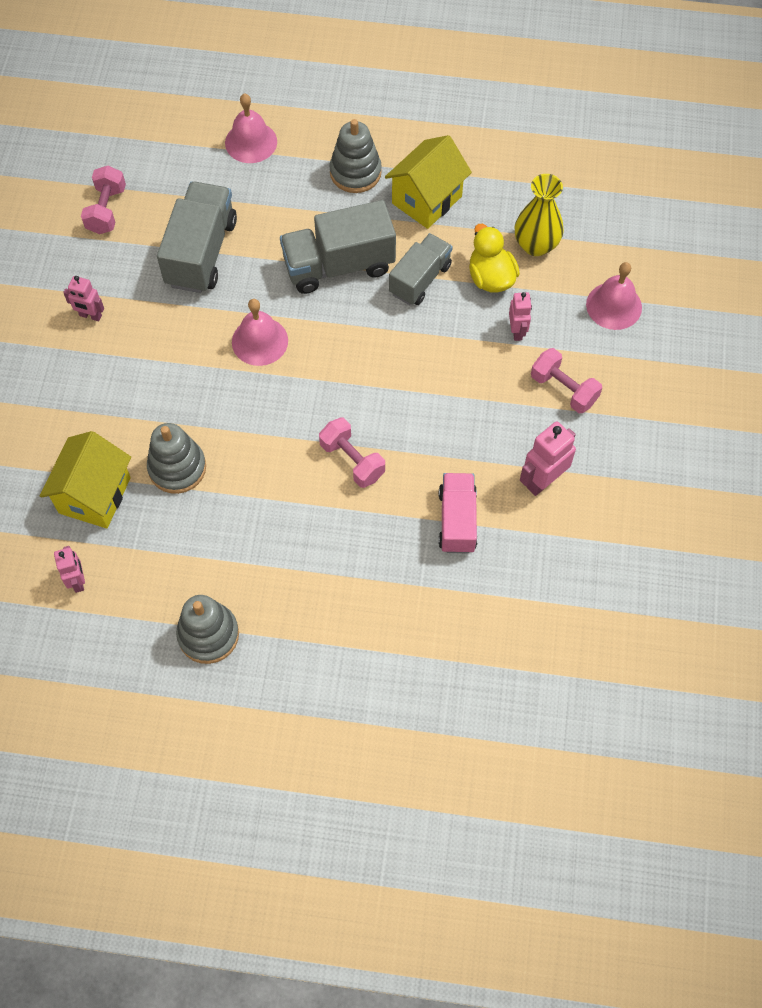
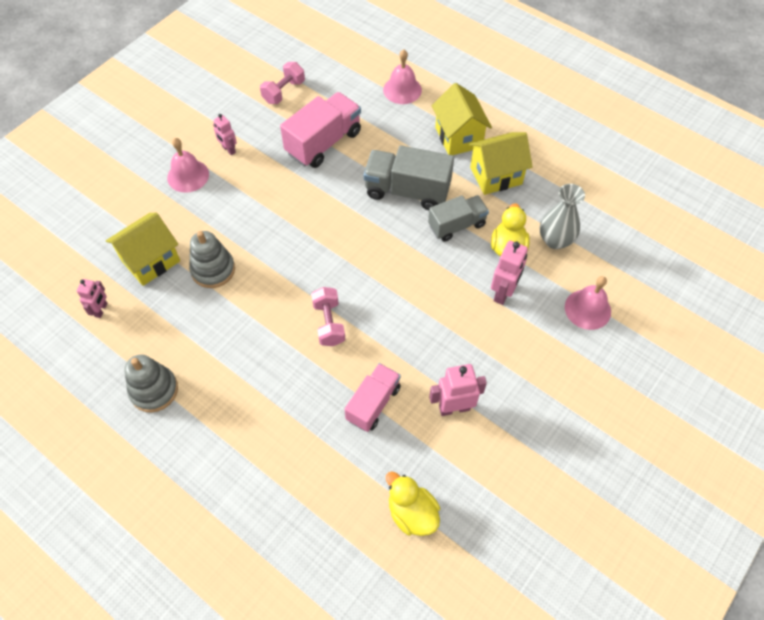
camera: 30 degrees right, 5 degrees down
(201, 252) = (323, 142): grey truck -> pink truck
(260, 341) = (322, 215): pink bell -> pink bell (188, 176)
(355, 172) = (458, 137): grey stacking toy -> yellow house
(517, 331) = (503, 293): pink robot -> pink robot, size x1.58
(536, 245) = (555, 240): yellow vase -> grey vase
(563, 389) = (512, 350): pink dumbbell -> none
(567, 608) = (412, 513): none -> yellow duck

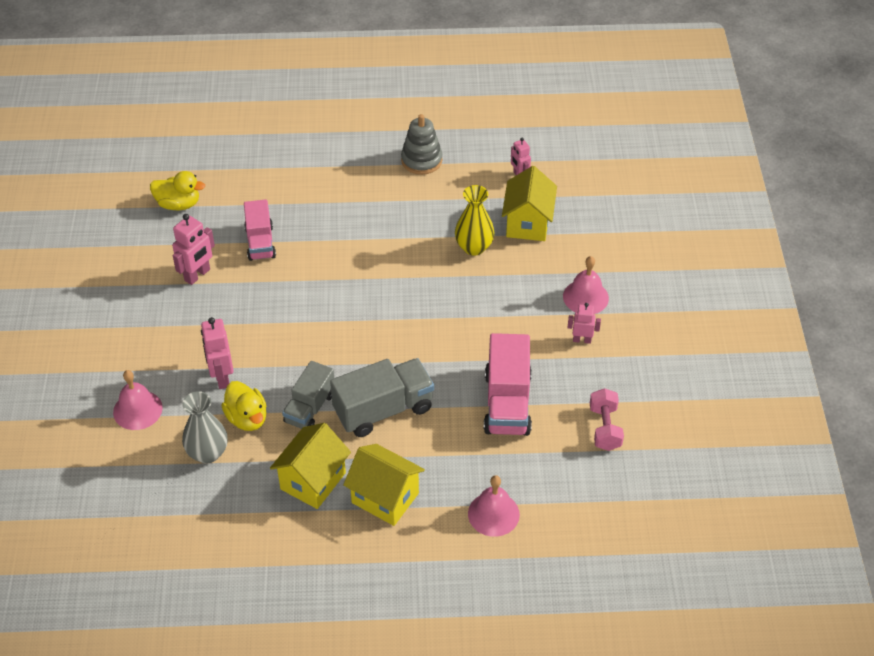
camera: 140 degrees right, 10 degrees down
(213, 270) = (474, 247): grey stacking toy -> yellow vase
(329, 323) = (344, 269): pink dumbbell -> none

